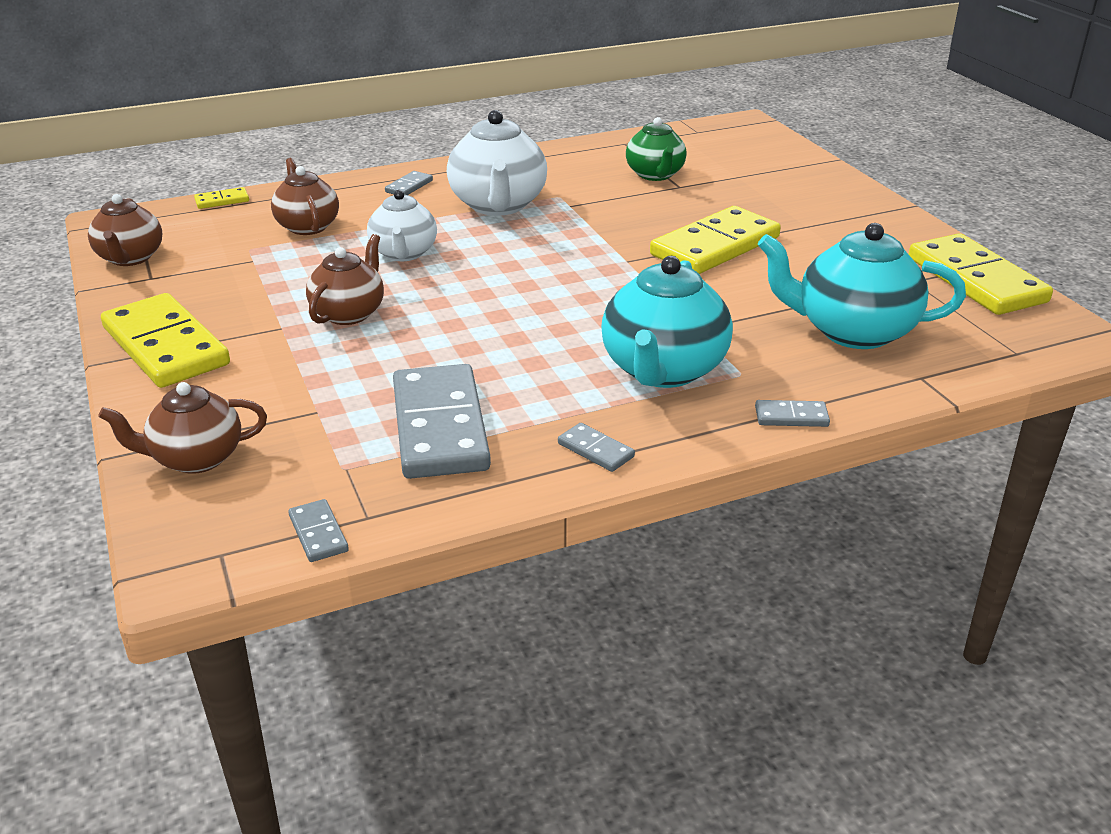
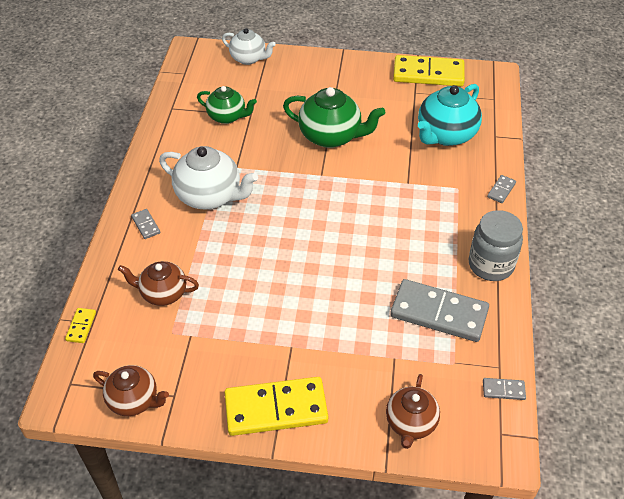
camera: 60 degrees left, 15 degrees up
(349, 313) = (296, 310): brown teapot -> none
(403, 253) = (240, 261): white teapot -> white teapot (249, 58)
(595, 450) = (490, 265): grey domino -> grey jar
(663, 370) = (438, 212): turquoise teapot -> none
(715, 246) = (331, 136): yellow domino -> green teapot

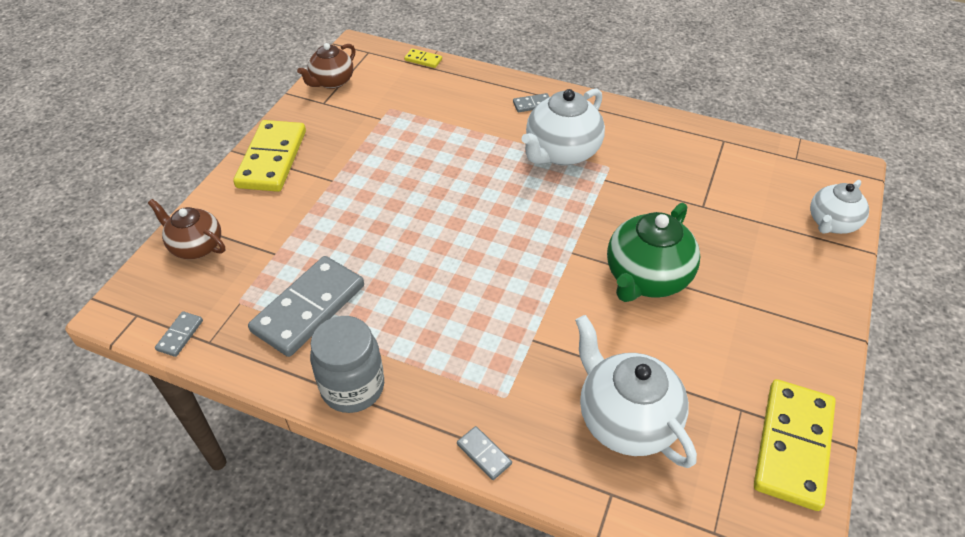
camera: 105 degrees right, 0 degrees up
(163, 293) = (438, 107): brown teapot -> none
(227, 117) = (701, 184): green teapot -> none
(445, 135) = (625, 419): turquoise teapot -> white teapot

